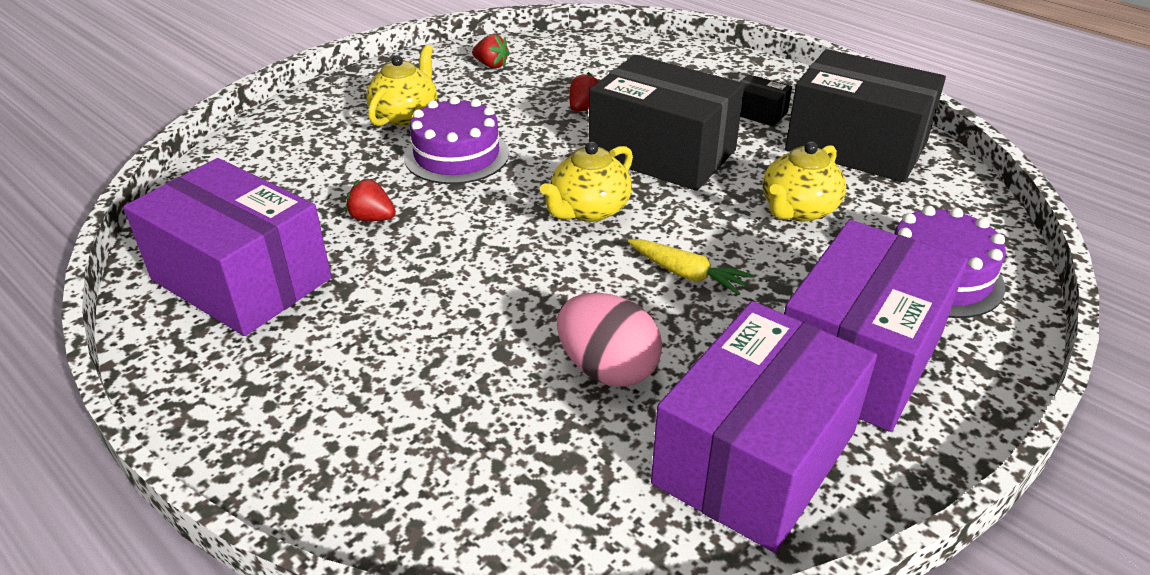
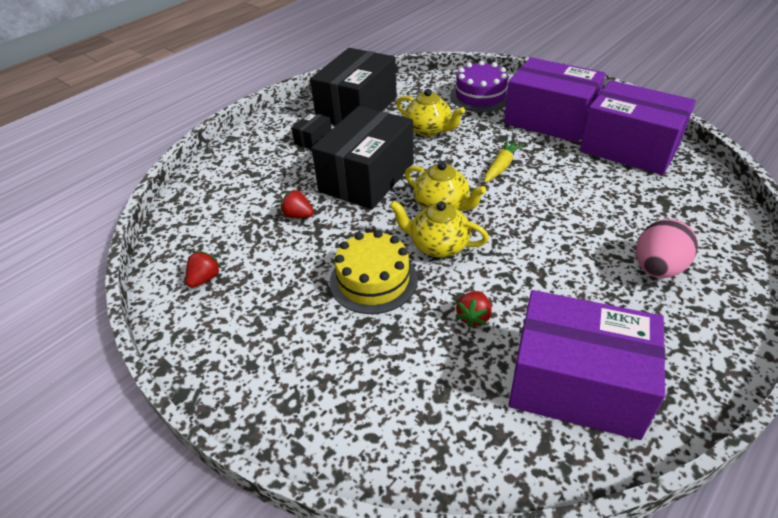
camera: 90 degrees left, 5 degrees up
(241, 279) = (577, 384): purple box -> purple box turned 75 degrees clockwise
(405, 115) = (301, 326): yellow teapot -> yellow teapot (438, 245)
(456, 155) = (373, 280): purple cake -> yellow cake
(607, 369) = (592, 191): pink egg -> pink egg (657, 268)

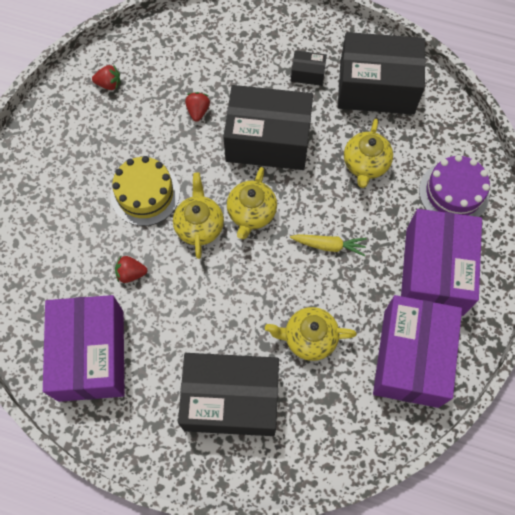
camera: 65 degrees right, 25 degrees up
(596, 199) = (309, 338): none -> yellow teapot
(657, 268) = (231, 400): pink egg -> black box

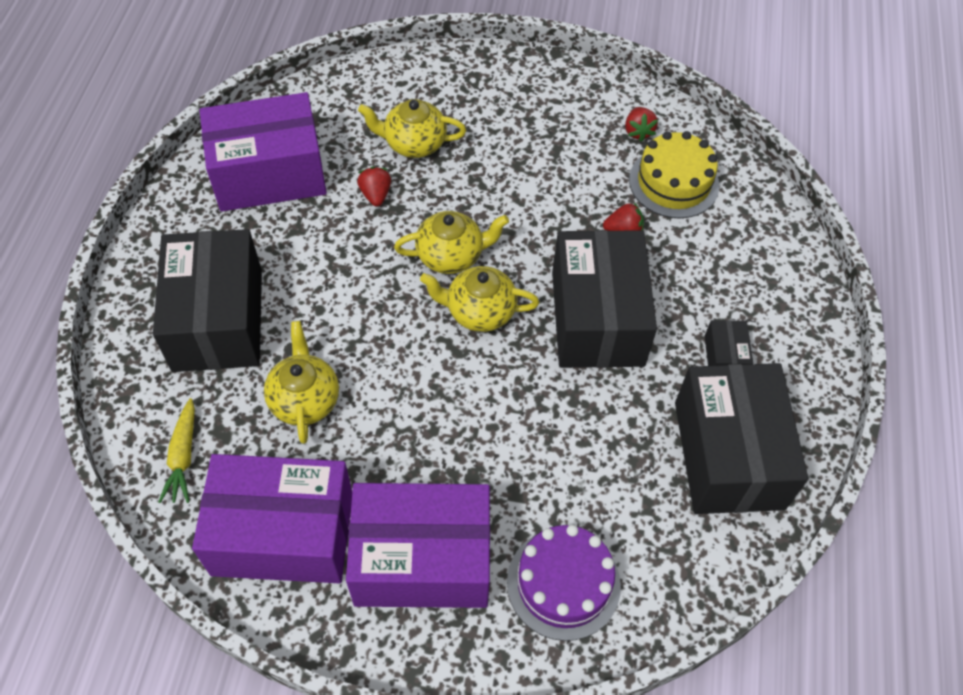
camera: 80 degrees right, 10 degrees down
(145, 194) = (487, 192): yellow cake -> yellow cake (674, 182)
(328, 245) = (445, 411): yellow carrot -> yellow carrot (183, 456)
(365, 164) = (586, 449): yellow teapot -> yellow teapot (414, 143)

